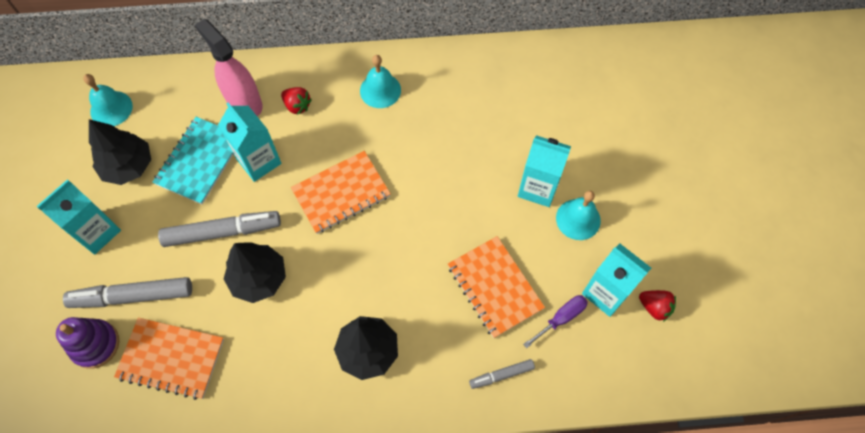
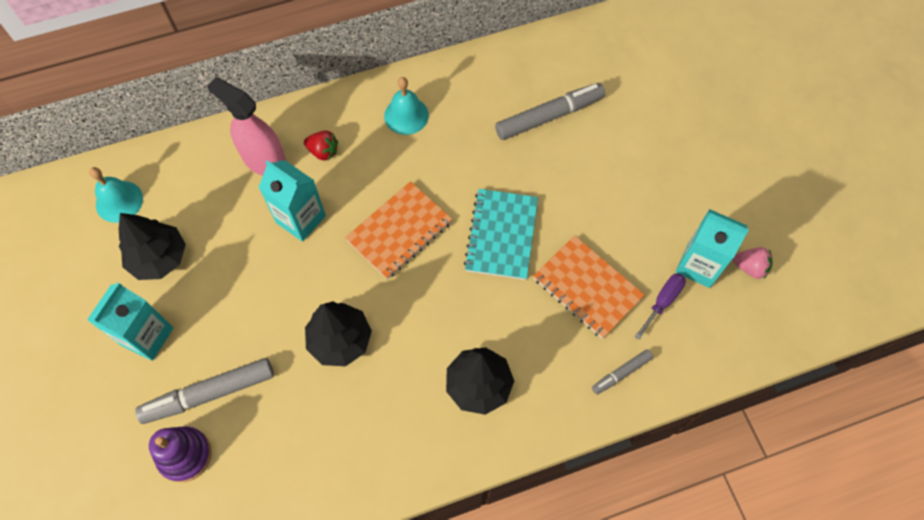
camera: 15 degrees left, 0 degrees up
(171, 358) = (273, 447): orange notebook -> none
(200, 161) = (236, 234): turquoise notebook -> turquoise notebook (501, 235)
(222, 232) = (285, 302): grey marker -> grey marker (549, 116)
(538, 188) = (599, 177): turquoise carton -> none
(578, 219) = (649, 199): turquoise bell -> none
(654, 307) = (750, 267): red strawberry -> pink strawberry

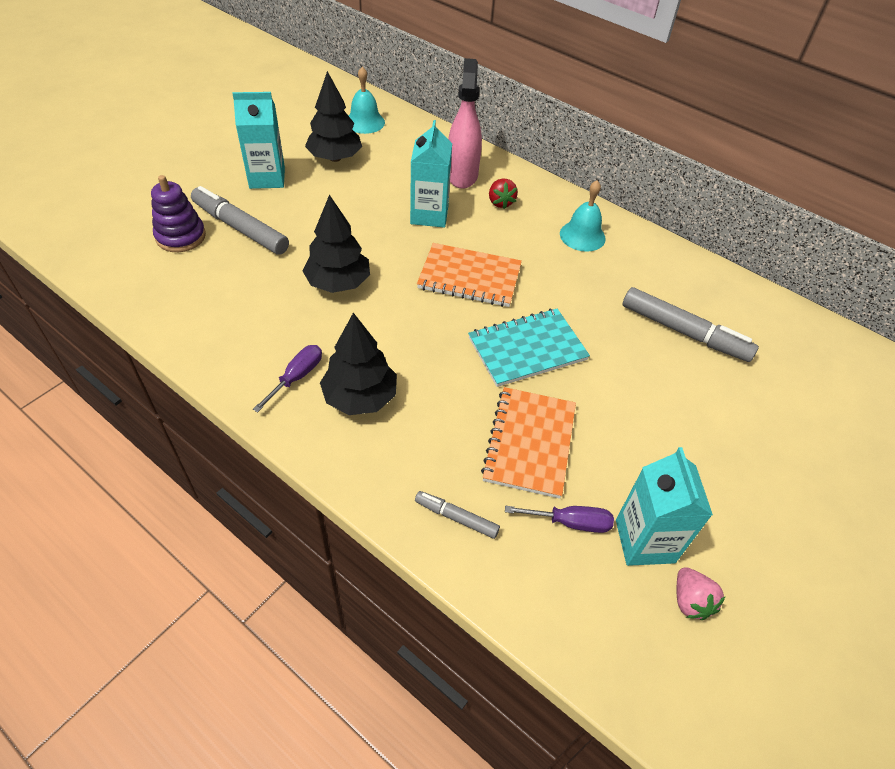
camera: 55 degrees right, 15 degrees down
(429, 424) = (297, 377): none -> purple screwdriver

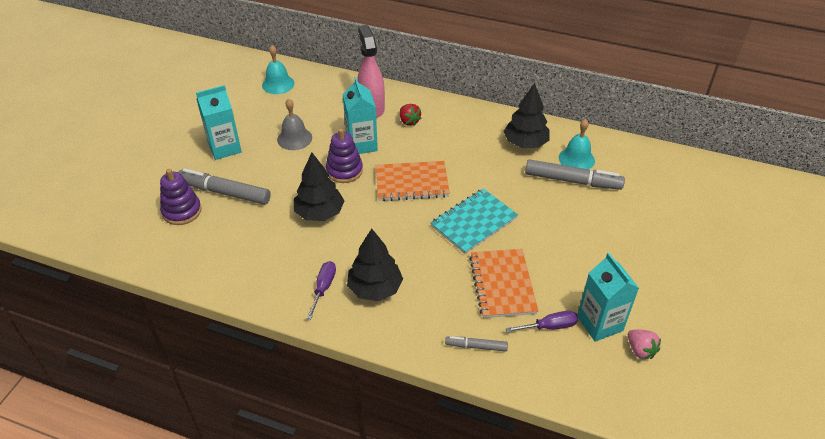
camera: 15 degrees left, 5 degrees down
(335, 158) = (269, 118): black tree -> black tree (525, 143)
(353, 187) = (294, 138): none -> grey bell
(393, 240) = (344, 170): none -> purple stacking toy
(582, 236) = (477, 131): turquoise bell -> turquoise bell (576, 159)

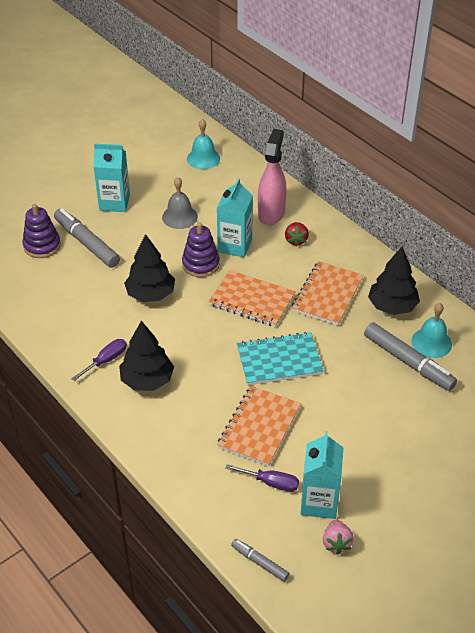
camera: 30 degrees right, 0 degrees up
(469, 154) = (327, 295): none -> orange notebook
(476, 346) = (193, 468): grey marker -> grey marker (260, 562)

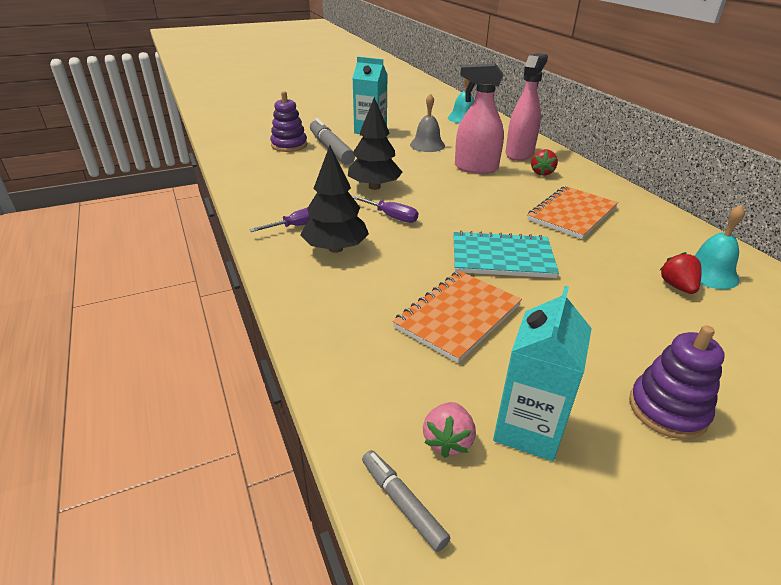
camera: 15 degrees right, 10 degrees down
(200, 264) = (435, 175): purple stacking toy -> purple stacking toy (667, 409)
(234, 246) = (475, 168): turquoise carton -> pink spray bottle
(252, 300) = (482, 206): orange notebook -> none
(271, 483) = (456, 385): purple screwdriver -> purple screwdriver (391, 217)
(336, 543) = (550, 504): pink strawberry -> pink strawberry (448, 440)
(392, 306) = (653, 234): black tree -> none
(408, 362) = (677, 286): grey marker -> red strawberry

